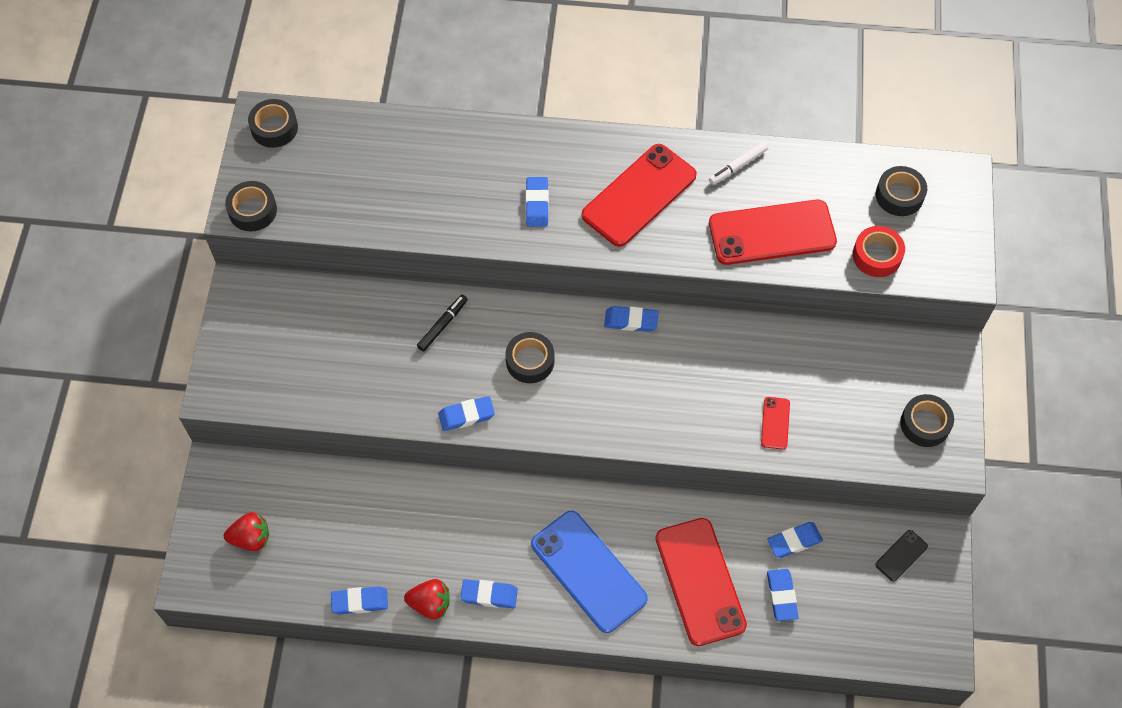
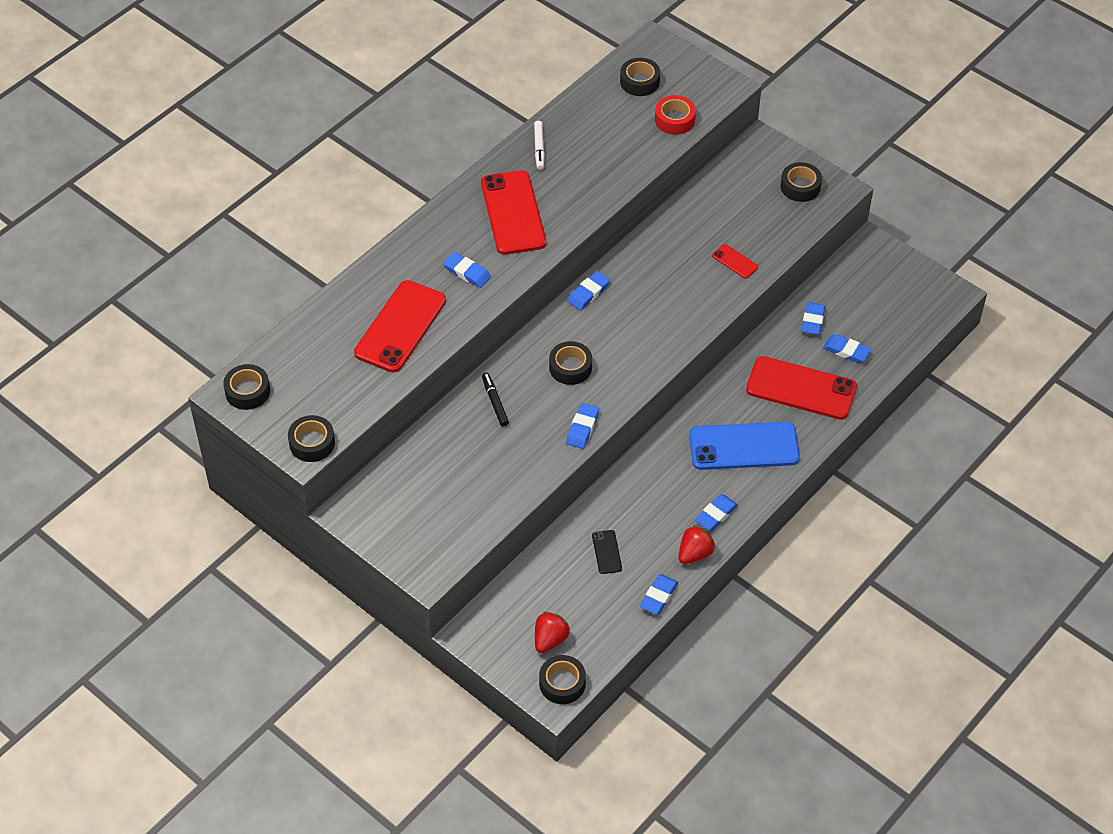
camera: 55 degrees left, 10 degrees down
(210, 578) = (562, 683): none -> black tape
(772, 233) = (608, 161): red phone -> red phone (400, 327)
(901, 555) = (867, 272): black phone -> black phone (606, 552)

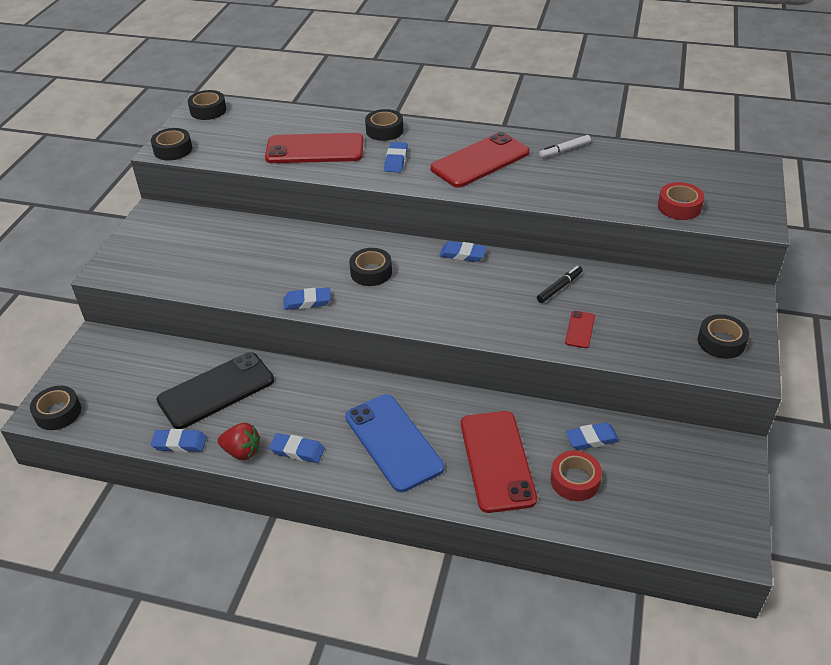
camera: 65 degrees right, 10 degrees down
(495, 402) = (305, 245): black marker -> black marker (559, 287)
(550, 639) = (104, 388): red strawberry -> none
(606, 552) = (216, 390): black phone -> black phone, size x2.26
(639, 82) = (700, 174): black tape -> black tape (384, 130)
(846, 351) = (575, 480): blue eraser -> red tape

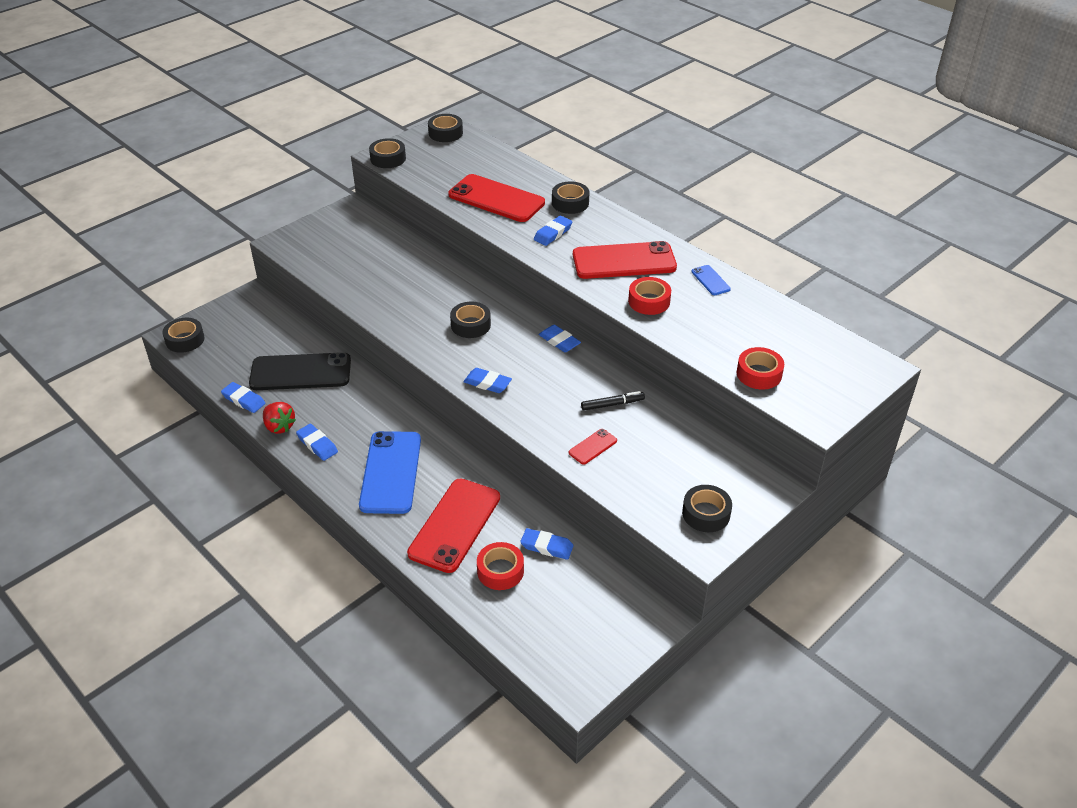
camera: 30 degrees right, 0 degrees up
(307, 301) = (400, 328): blue eraser -> blue eraser (487, 383)
(535, 184) = (649, 301): none -> red tape
(564, 150) = (710, 280): white marker -> blue phone

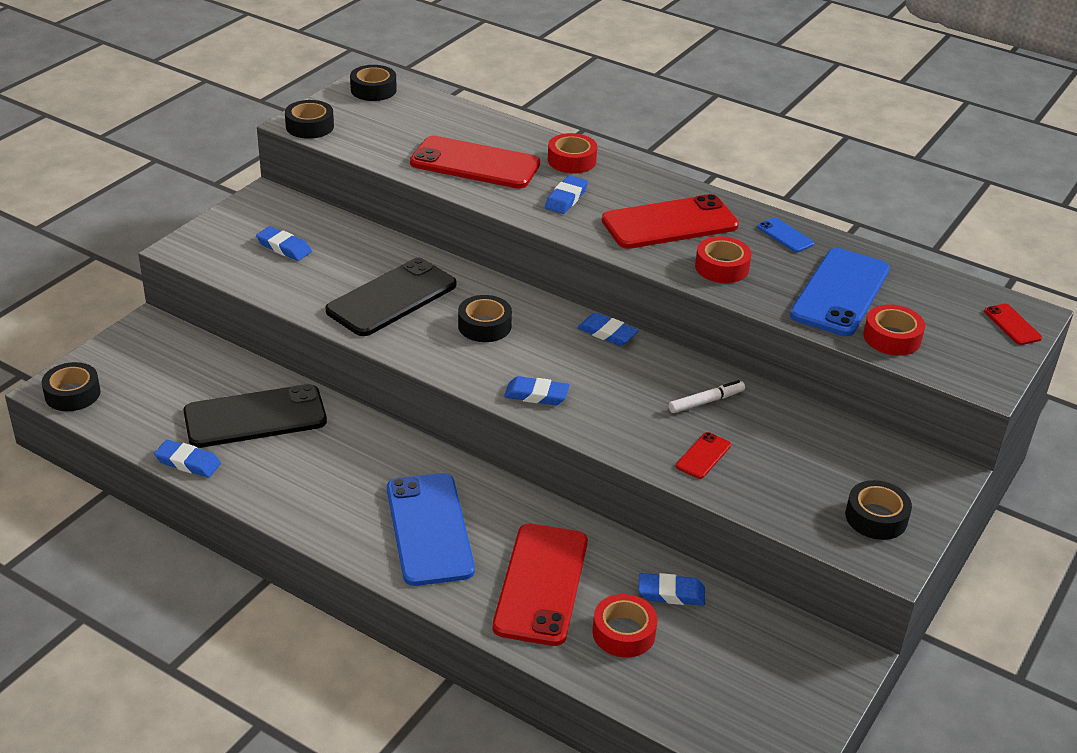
camera: 15 degrees left, 5 degrees down
(279, 426) = (252, 490): red strawberry -> none
(317, 444) = (314, 507): blue eraser -> blue eraser (284, 247)
(412, 296) = (392, 298): none -> black phone
(570, 203) = (571, 160): black tape -> red tape
(612, 404) = (706, 402): black marker -> white marker
(734, 332) = (840, 293): none -> blue phone
(863, 374) = (1012, 325): none -> red phone

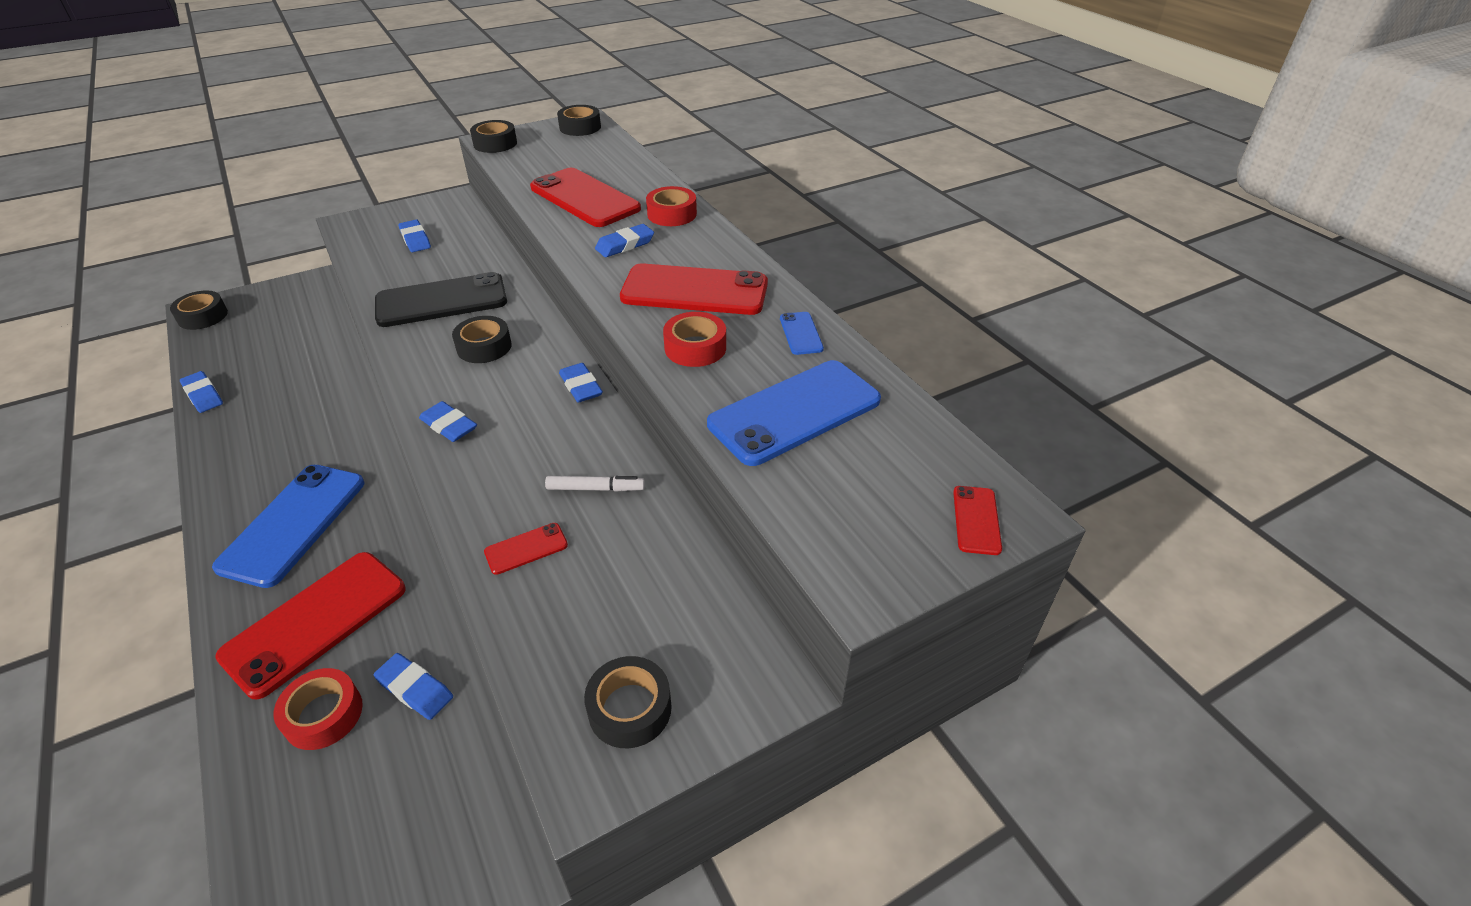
camera: 30 degrees right, 5 degrees up
(255, 417) = (291, 374): black phone -> none
(892, 338) = (799, 485): red tape -> none

